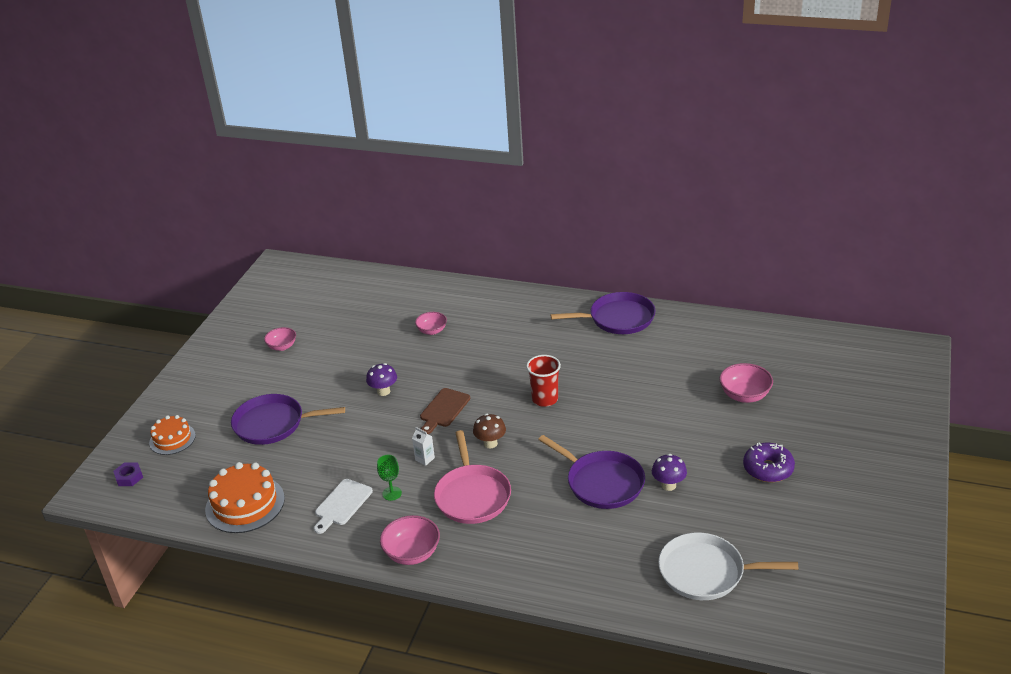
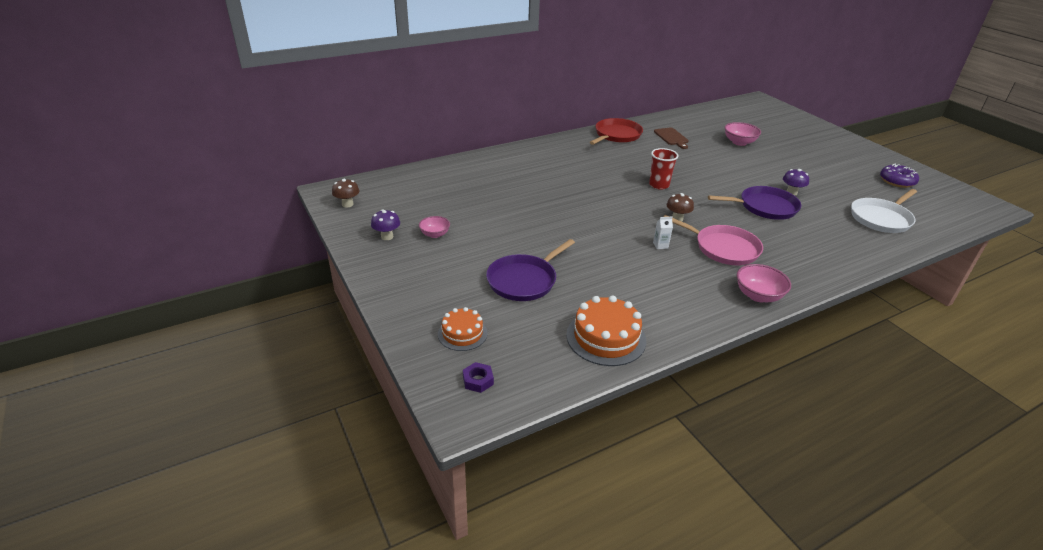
camera: 50 degrees left, 0 degrees up
(270, 285) = (347, 204): none -> brown mushroom
(342, 504) = (666, 297): white cutting board -> none
(383, 391) = (561, 225): purple mushroom -> purple mushroom (387, 236)
(392, 493) = (681, 273): green goblet -> none
(432, 331) = (525, 182): pink bowl -> none
(443, 409) = (617, 216): brown cutting board -> brown cutting board (671, 137)
(618, 318) = (616, 135): purple pan -> red pan
(768, 469) = (810, 166): purple donut -> purple donut (897, 181)

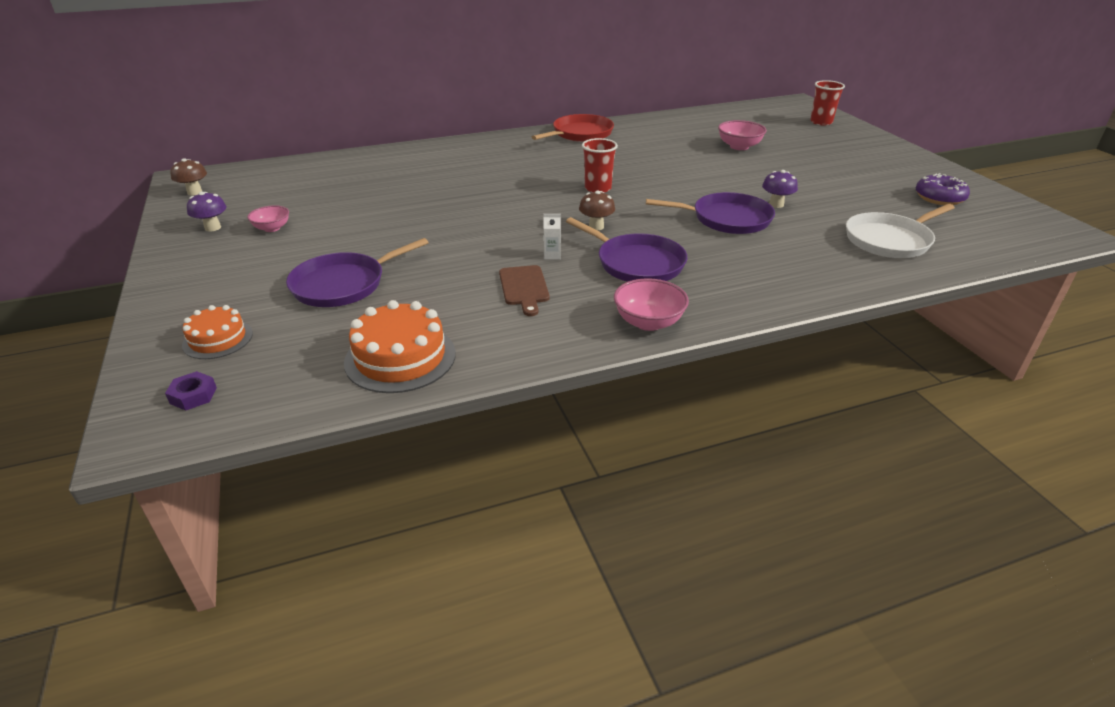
camera: 10 degrees right, 0 degrees up
(671, 137) = (651, 138): brown cutting board -> brown cutting board (524, 288)
(723, 248) = (636, 263): pink pan -> purple pan
(785, 118) = (821, 122): none -> red cup

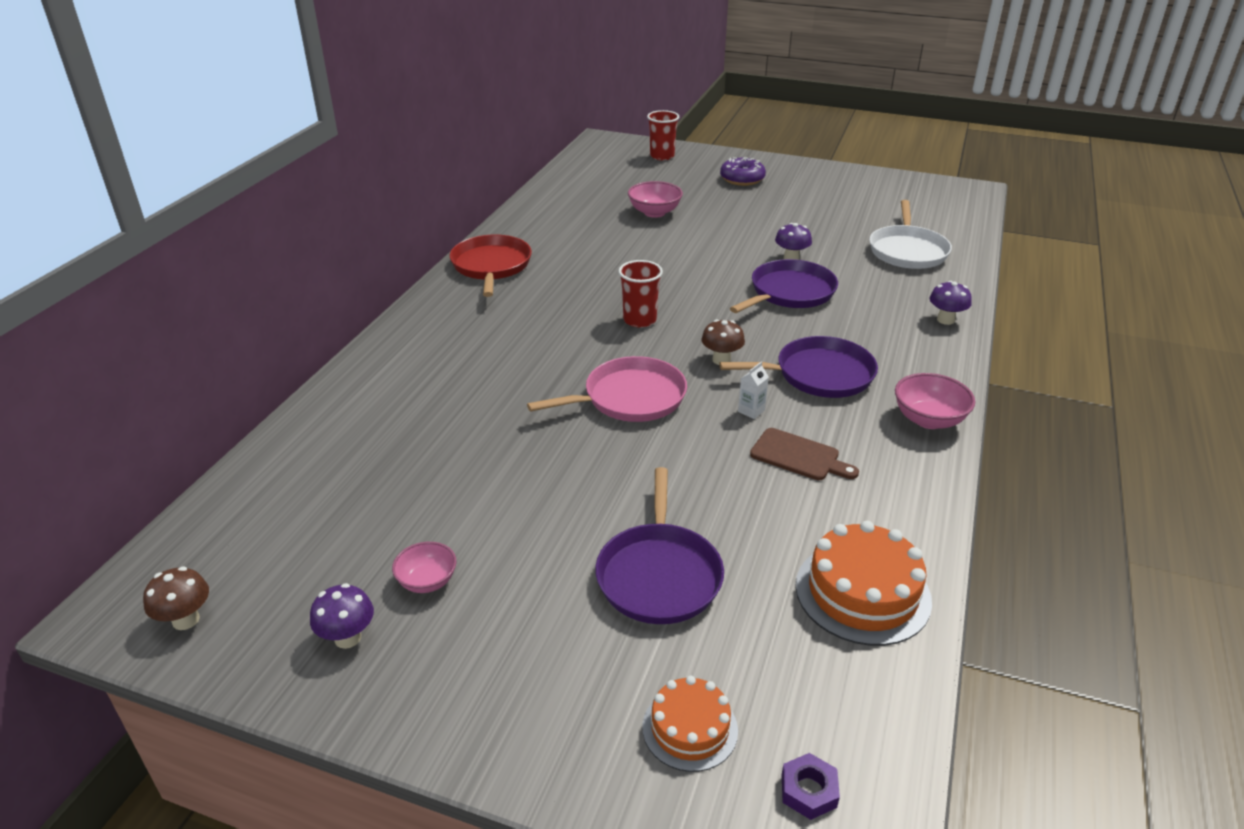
camera: 50 degrees left, 0 degrees up
(506, 216) = (629, 398): none -> pink pan
(811, 287) = (945, 320): none -> purple mushroom
(939, 198) = (864, 196): purple donut -> purple donut (742, 179)

